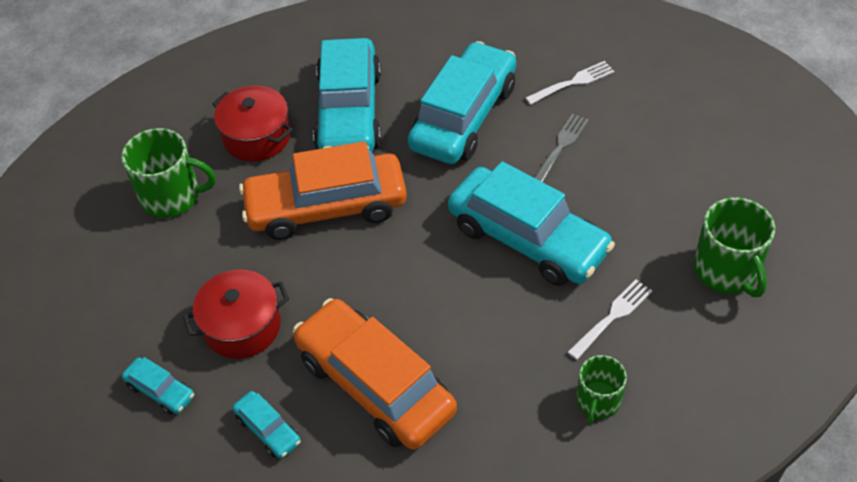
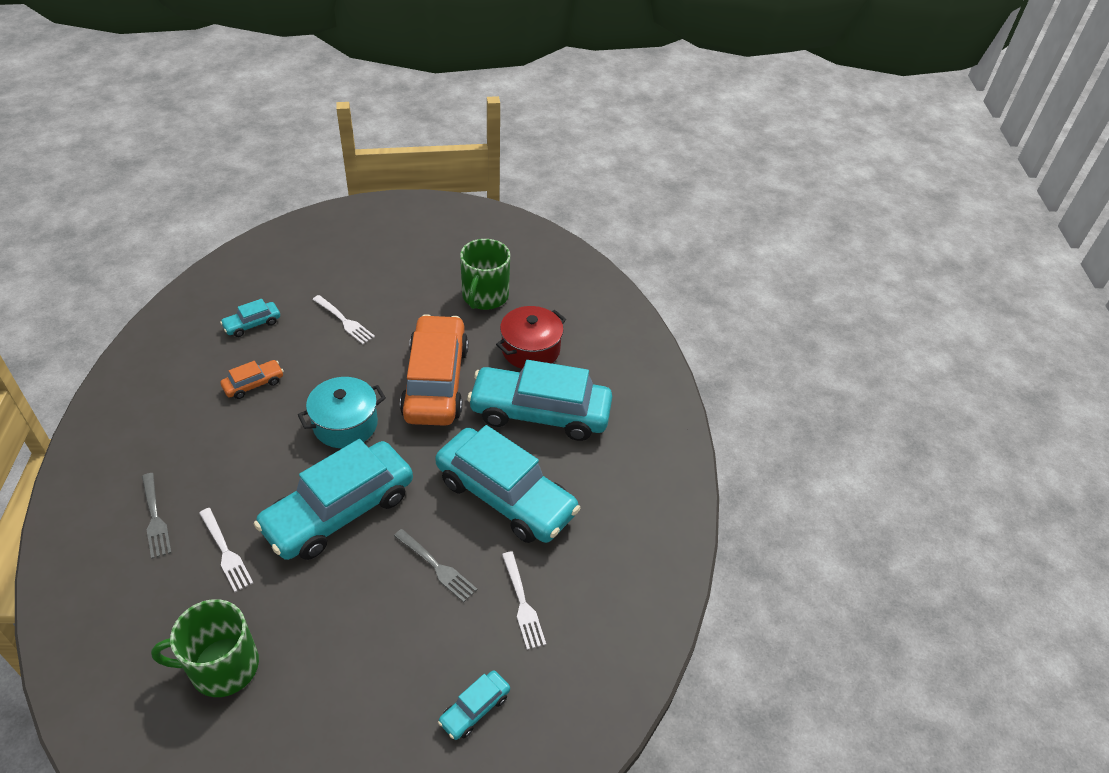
camera: 95 degrees right, 5 degrees down
(160, 391) = (313, 277): turquoise car -> turquoise car (475, 709)
(242, 326) = (344, 321): red pot -> white fork
(375, 384) = (253, 384): orange car -> orange car, size x0.43
(412, 270) = (345, 424): none -> turquoise pot
(598, 401) = (154, 517): green mug -> grey fork

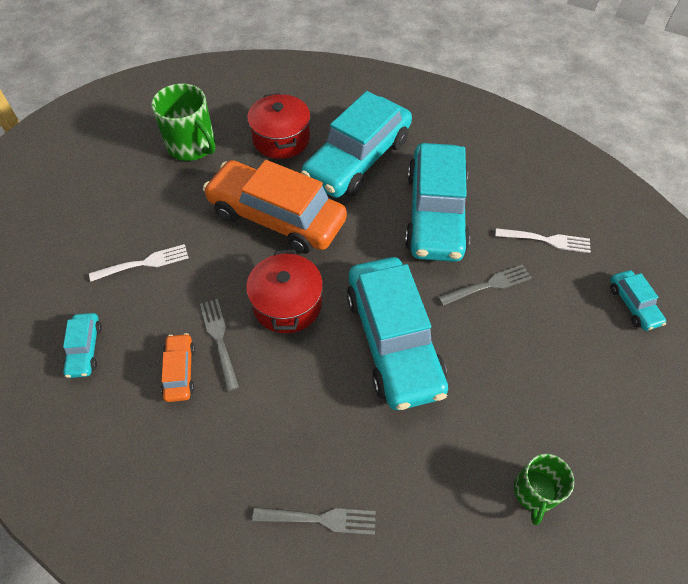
camera: 60 degrees left, 10 degrees up
(222, 667) = (534, 492): green mug -> green mug, size x0.63
(225, 551) = (397, 456): white fork -> none
(291, 396) = (220, 340): none -> grey fork
(345, 424) = (287, 304): turquoise pot -> red pot
(505, 496) = (435, 213): turquoise car -> turquoise car turned 120 degrees clockwise

